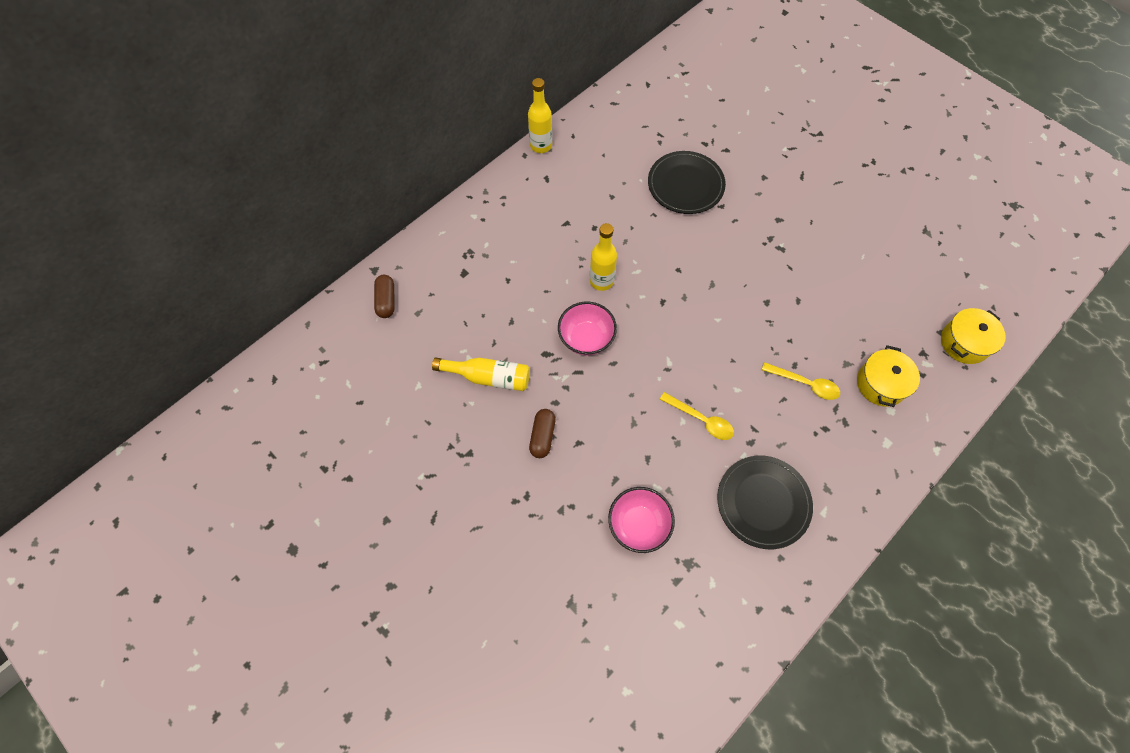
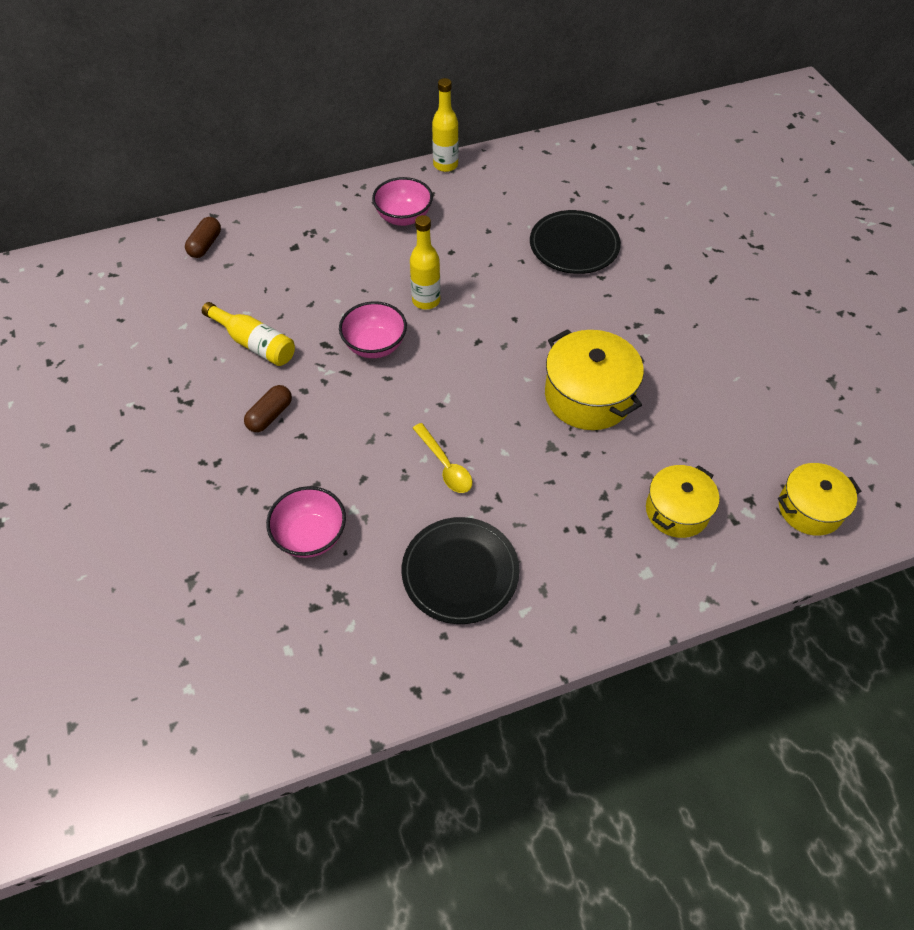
camera: 25 degrees right, 10 degrees down
(537, 209) = (403, 217): none -> pink bowl
(770, 315) = (588, 396): none -> yellow pot
(805, 384) = (585, 476): yellow spoon -> none

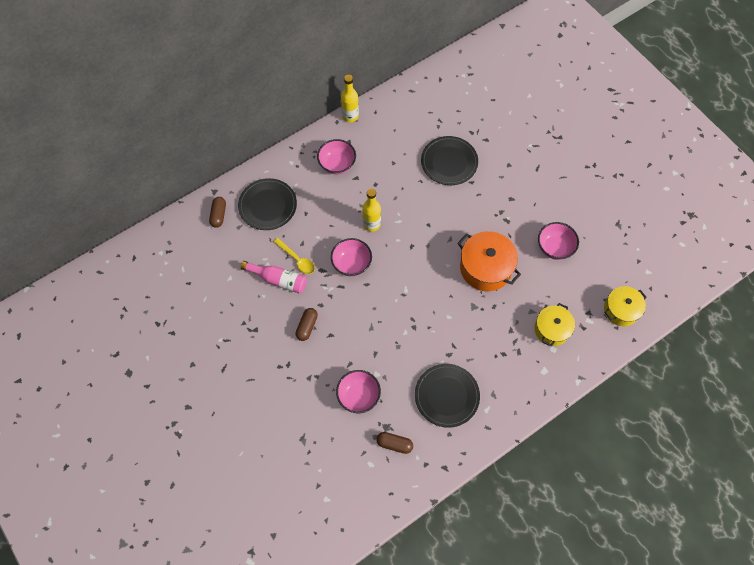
camera: 15 degrees left, 10 degrees up
(254, 343) = (278, 280): yellow bottle -> pink bottle
(281, 247) = (268, 206): none -> black plate
(342, 628) = (394, 444): none -> brown capsule
(445, 465) = (418, 333): yellow spoon -> yellow spoon (297, 259)
(588, 396) = (485, 268): yellow pot -> orange pot
(713, 391) = (554, 248): none -> pink bowl

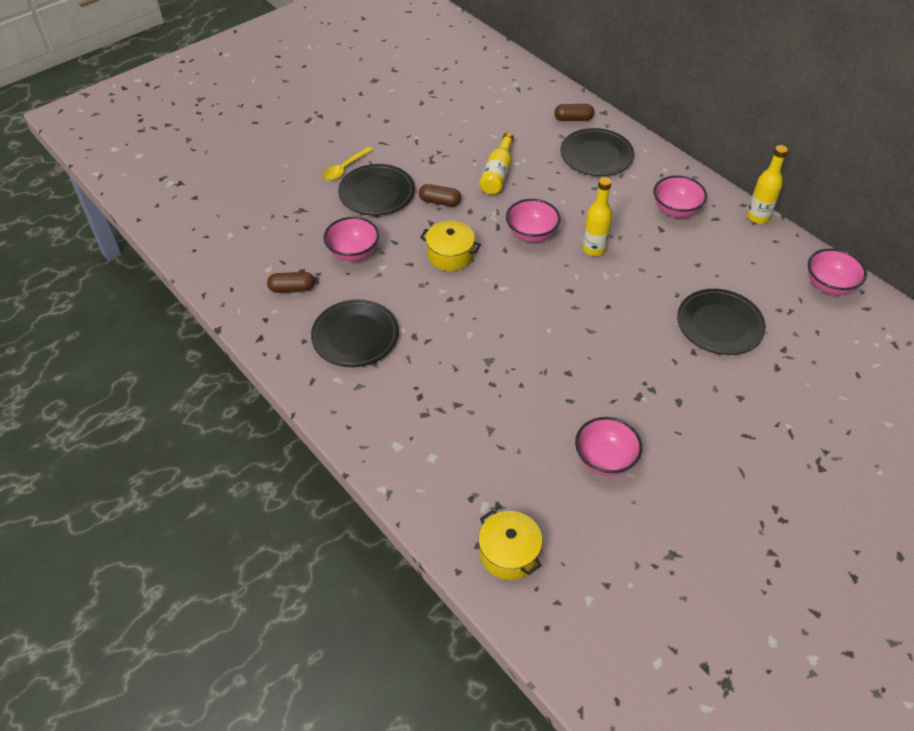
camera: 85 degrees right, 15 degrees down
(278, 280) = (497, 173): pink bottle -> yellow bottle
(289, 375) = (376, 193): none -> black plate
(297, 259) = (528, 186): yellow spoon -> yellow spoon (344, 168)
(394, 444) = (292, 288): brown capsule -> brown capsule turned 75 degrees clockwise
(419, 93) = (829, 285): none -> pink bowl
(485, 268) = (552, 373): orange pot -> none
(552, 329) = (463, 455): yellow pot -> yellow pot (450, 255)

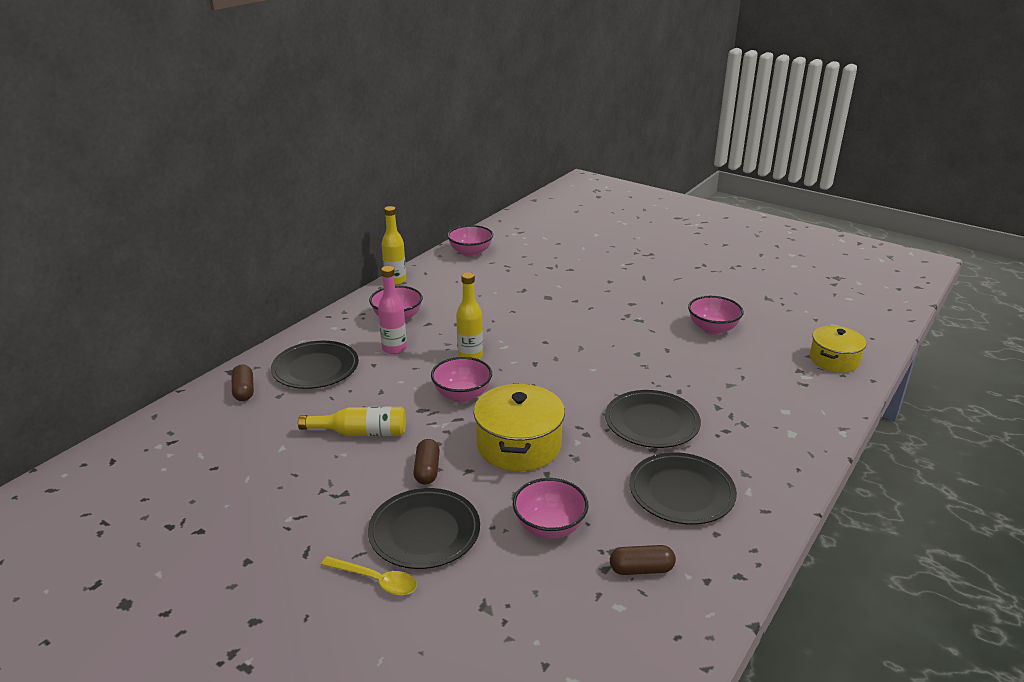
camera: 105 degrees left, 20 degrees down
(292, 288) = (641, 569): brown capsule -> brown capsule turned 75 degrees counterclockwise
(450, 255) = (519, 445): yellow pot -> yellow pot, size x1.52
(618, 202) = (394, 348): none -> pink bottle
(719, 324) = (538, 291): black plate -> black plate (652, 423)

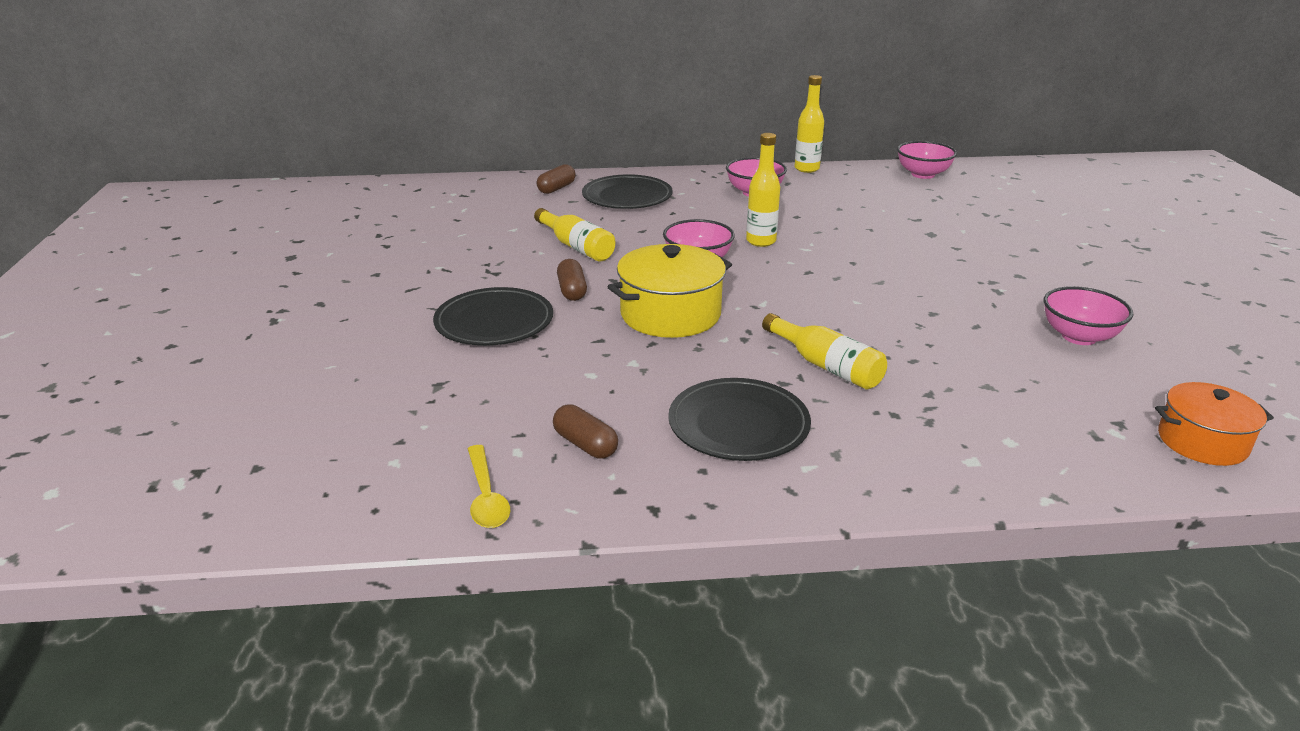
camera: 50 degrees right, 0 degrees up
(376, 580) = (413, 327): yellow spoon -> yellow spoon (486, 496)
(394, 348) = (709, 210): pink bottle -> none
(427, 470) = (572, 291): brown capsule -> brown capsule turned 60 degrees counterclockwise
(549, 527) = (579, 374): pink bowl -> none
(652, 423) = (826, 366): black plate -> yellow bottle
(834, 360) = (1202, 442): yellow pot -> orange pot

